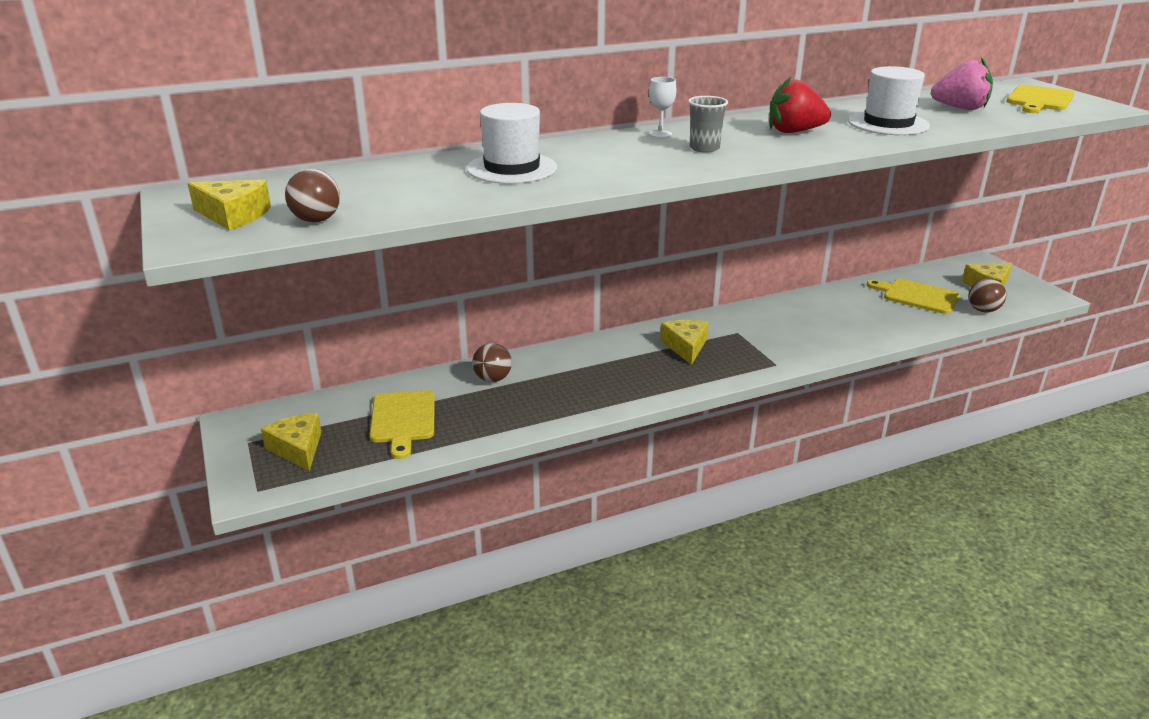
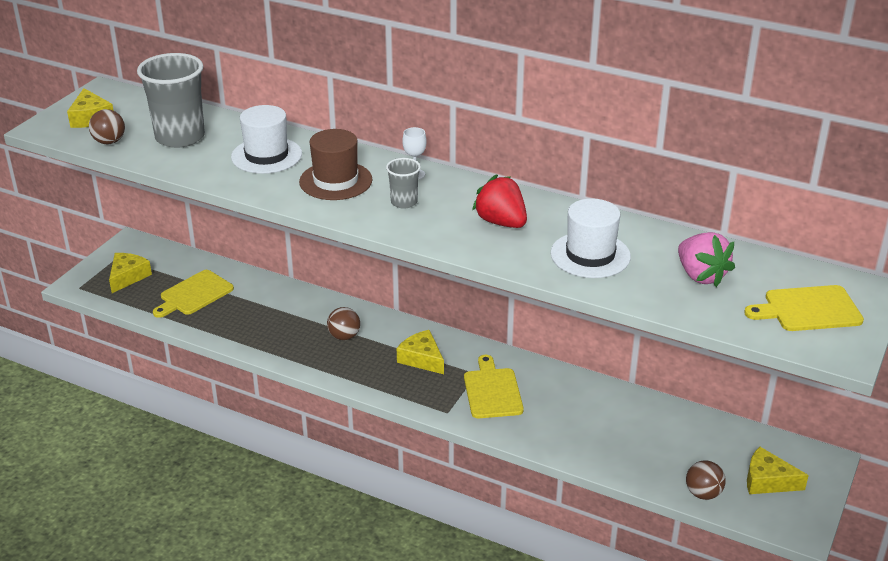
camera: 50 degrees right, 5 degrees up
(388, 189) = (180, 137): none -> grey cup
(493, 379) = (278, 301): brown ball -> brown ball (344, 336)
(618, 158) = (335, 181): none -> brown hat
(685, 346) = (422, 359): yellow cheese -> yellow cheese turned 90 degrees counterclockwise
(917, 296) = (679, 444): yellow cutting board -> yellow cutting board (492, 391)

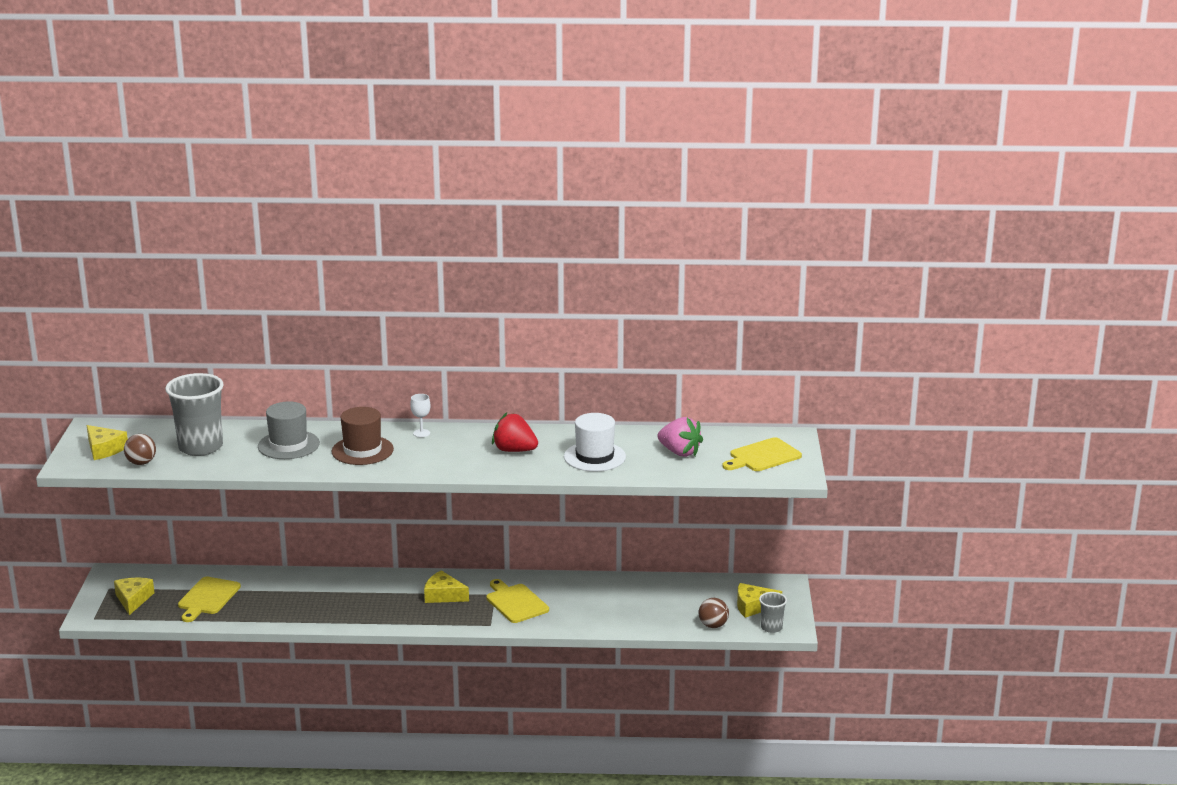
camera: 25 degrees left, 10 degrees down
(266, 155) = (288, 445): white hat -> grey hat
(344, 336) = (366, 596): brown ball -> none
(404, 202) = (429, 453): grey cup -> grey cup (771, 627)

